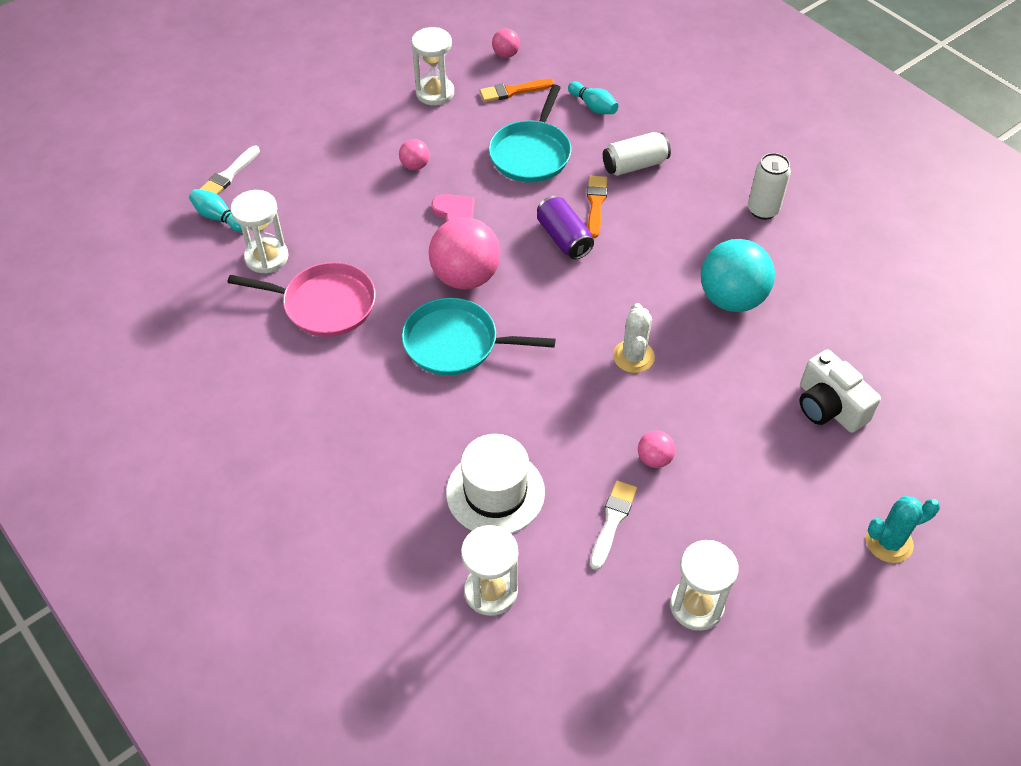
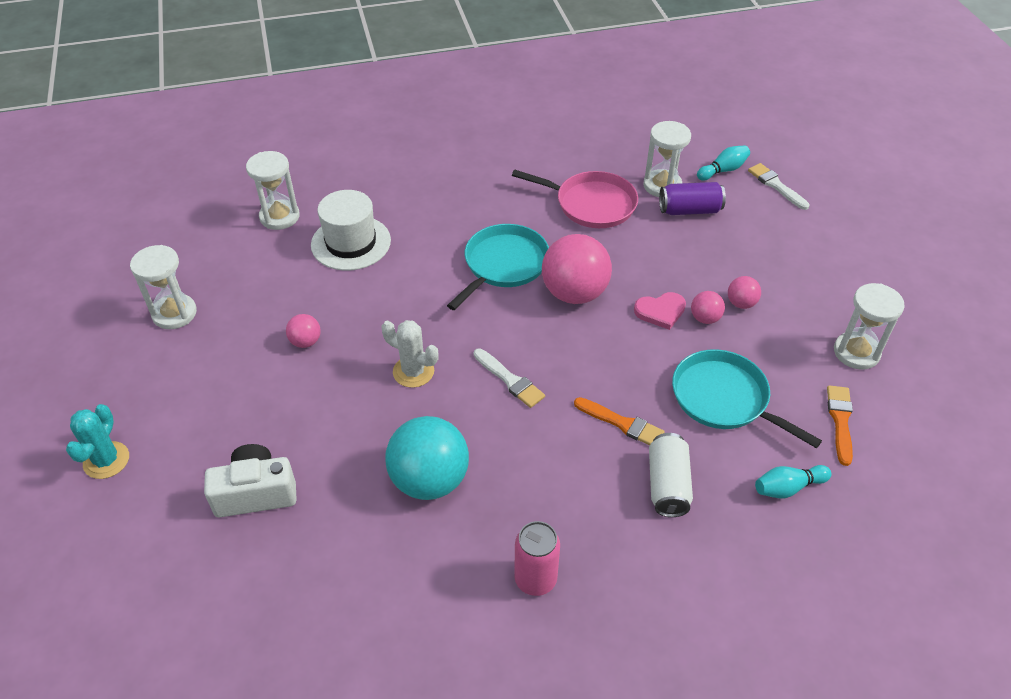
camera: 115 degrees right, 5 degrees down
(324, 304) = (591, 204): pink pan -> pink pan turned 105 degrees counterclockwise
(506, 54) = (915, 439): pink ball -> pink ball (705, 318)
(563, 238) = (586, 378): purple can -> purple can (689, 210)
(612, 521) = (276, 295): white brush -> white brush (509, 380)
(763, 210) = (535, 579): white can -> pink can

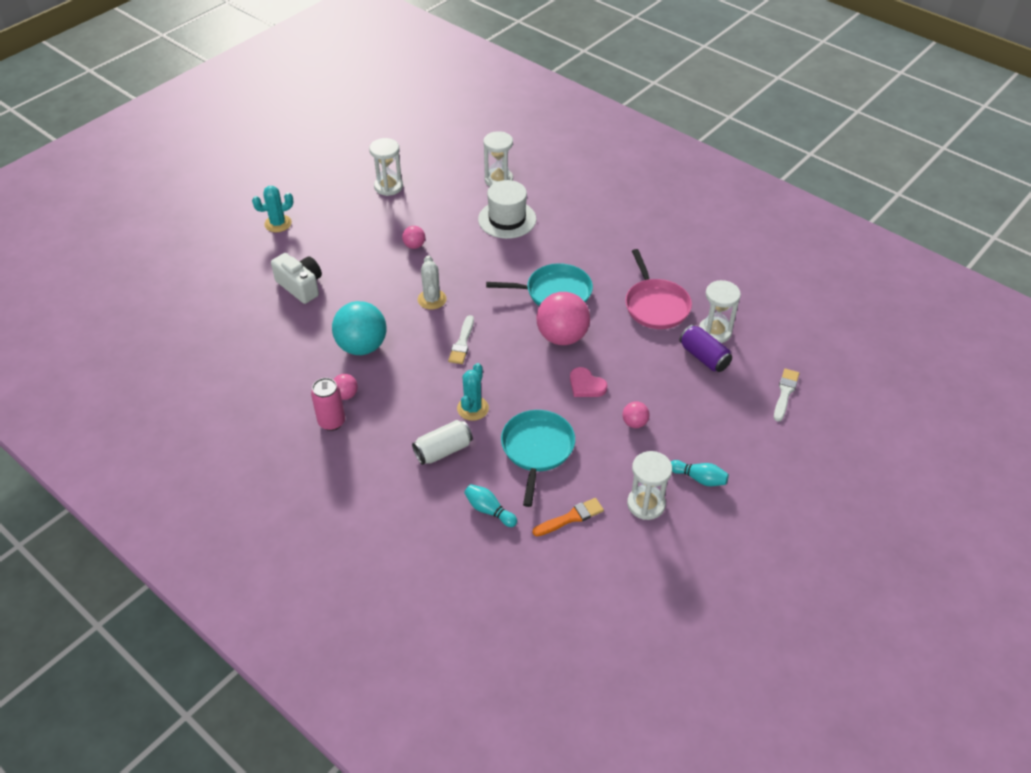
camera: 55 degrees right, 0 degrees up
(621, 423) = (473, 408): orange brush -> turquoise cactus
(705, 318) = (601, 410): pink ball -> pink ball (346, 395)
(723, 170) = (769, 356): turquoise bowling pin -> turquoise bowling pin (699, 478)

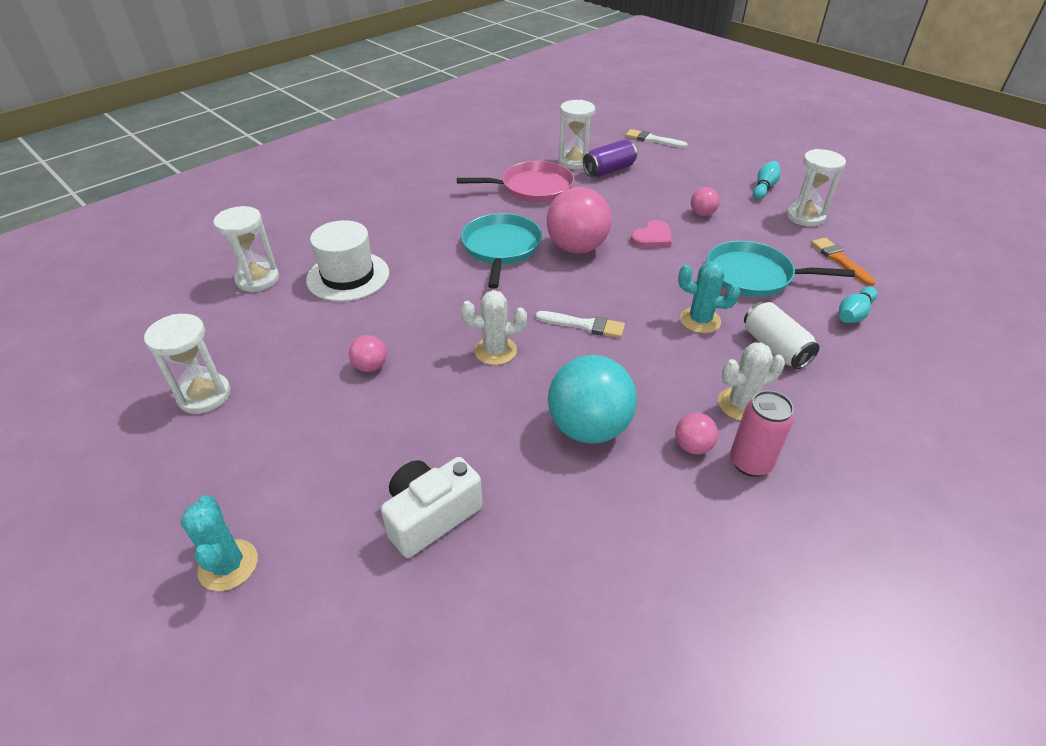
camera: 85 degrees left, 5 degrees down
(383, 423) = (741, 404): none -> white cactus

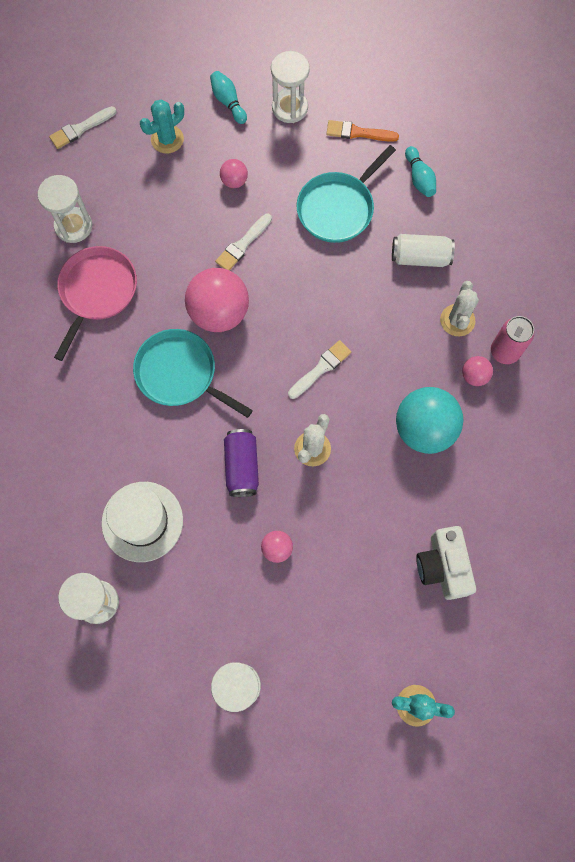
camera: 60 degrees left, 30 degrees up
(609, 170) = (111, 206): purple can -> purple can (241, 466)
(652, 238) = (243, 244): pink heart -> white brush
(700, 320) = (364, 284): turquoise cactus -> turquoise cactus (167, 139)

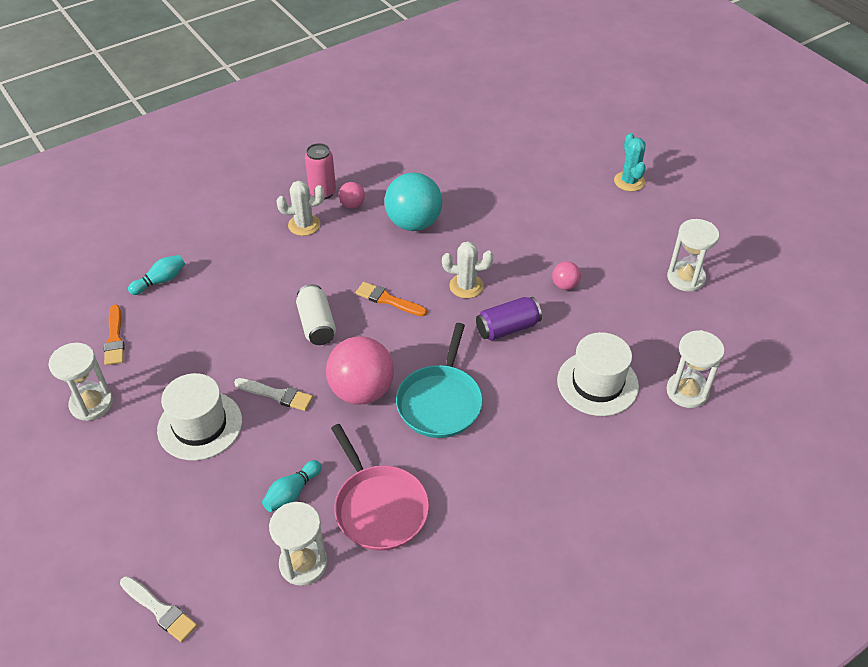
camera: 110 degrees left, 25 degrees down
(97, 292) = (379, 507): pink pan -> pink pan turned 120 degrees counterclockwise
(167, 139) = (157, 507): turquoise cactus -> none
(228, 102) = (92, 463): turquoise bowling pin -> turquoise bowling pin (292, 493)
(234, 181) = (200, 425): pink ball -> white hat
(321, 368) = (388, 300): white brush -> orange brush
(338, 208) = (211, 331): turquoise pan -> none
(420, 257) = (248, 261): white can -> white can (317, 324)
(443, 566) = (520, 189): white camera -> none

